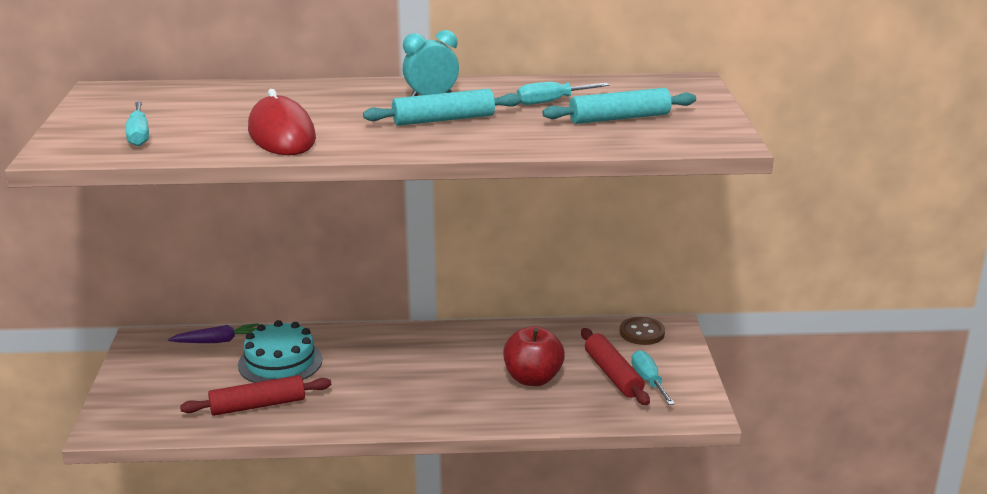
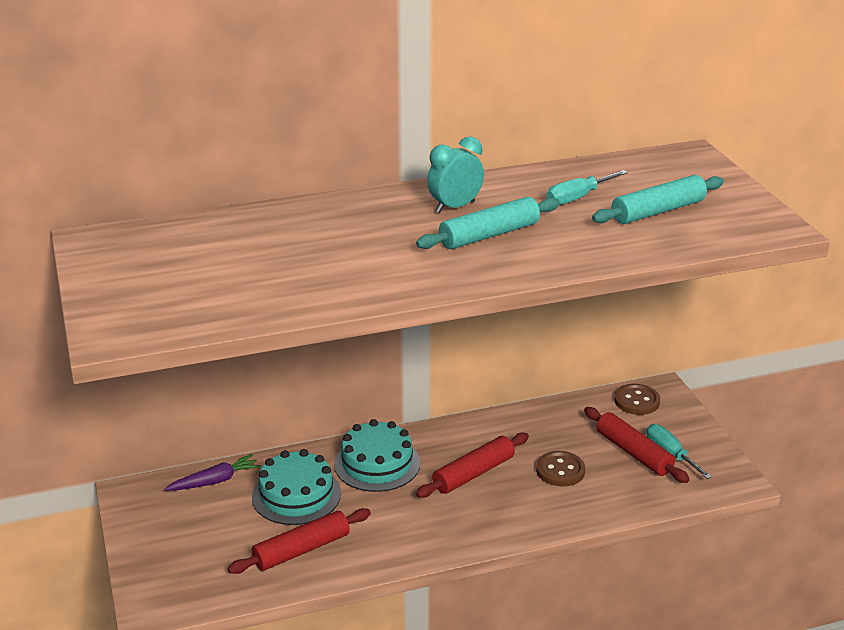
camera: 15 degrees left, 5 degrees up
(139, 135) = (185, 298): turquoise screwdriver -> none
(281, 134) = (338, 277): red mouse -> none
(366, 348) = (377, 464): none -> turquoise cake
(449, 369) = (473, 473): none -> red rolling pin
(533, 379) = (560, 470): red apple -> brown button

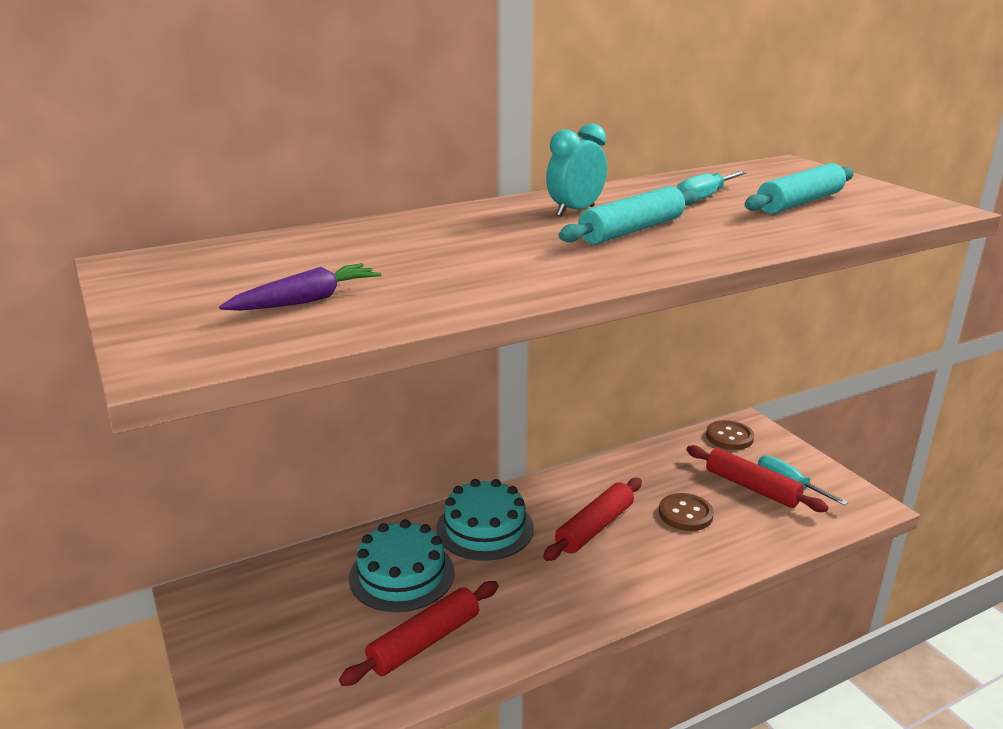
camera: 10 degrees left, 5 degrees down
(215, 481) = (301, 569): purple carrot -> purple carrot (306, 300)

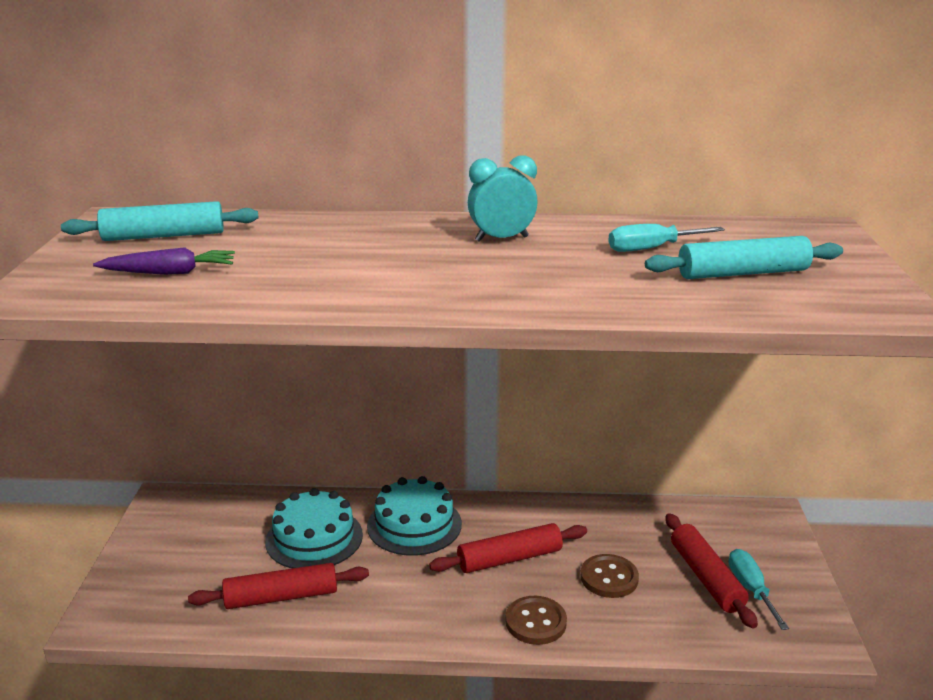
camera: 30 degrees right, 0 degrees up
(632, 230) = (516, 268): turquoise rolling pin -> turquoise rolling pin (164, 236)
(729, 437) = (736, 520): brown button -> brown button (535, 622)

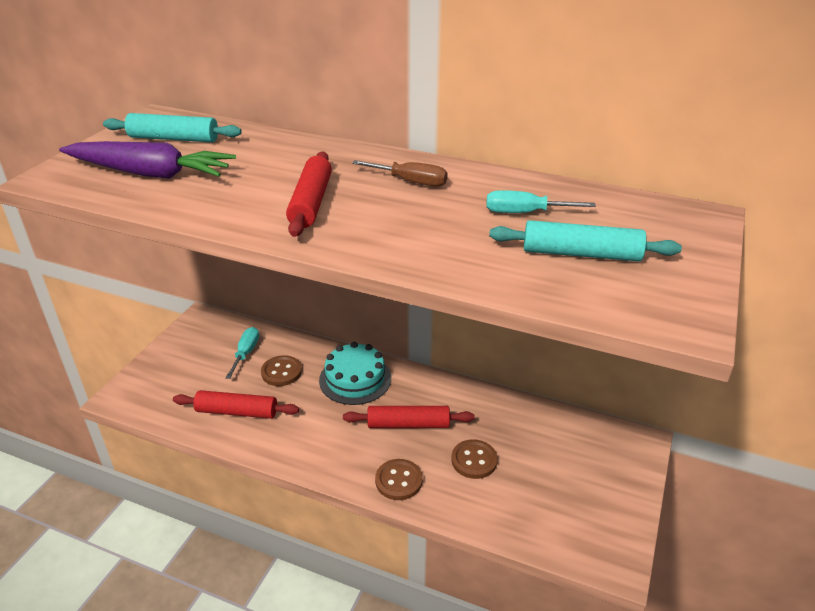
camera: 20 degrees right, 10 degrees up
(169, 272) = (150, 173): purple carrot -> purple carrot, size x1.78
(314, 538) = (281, 372): turquoise cake -> brown button
(501, 239) = (410, 182): turquoise clock -> brown screwdriver
(706, 577) = (551, 481): red rolling pin -> red rolling pin (311, 202)
(751, 589) = (582, 501): turquoise screwdriver -> turquoise screwdriver (246, 353)

